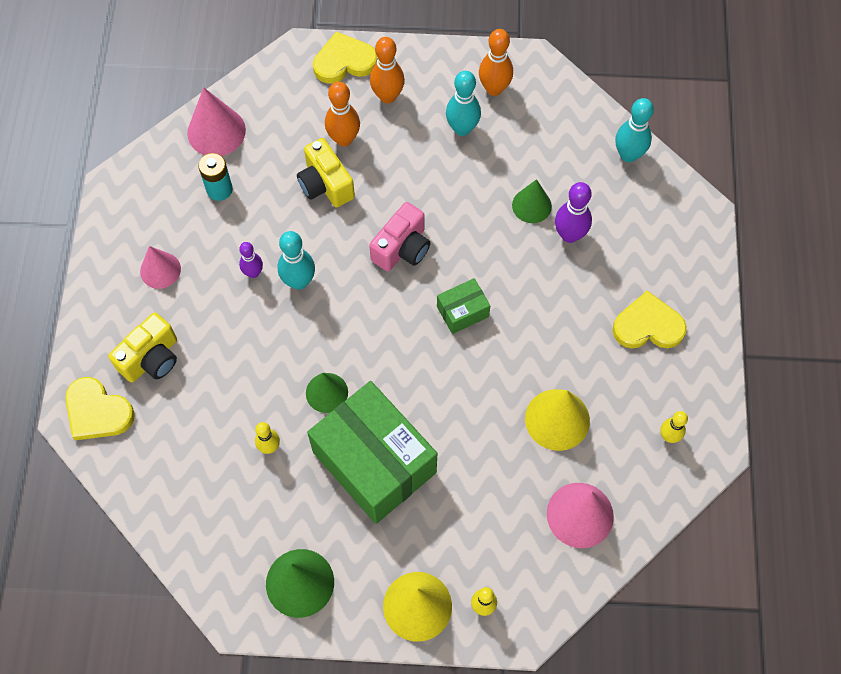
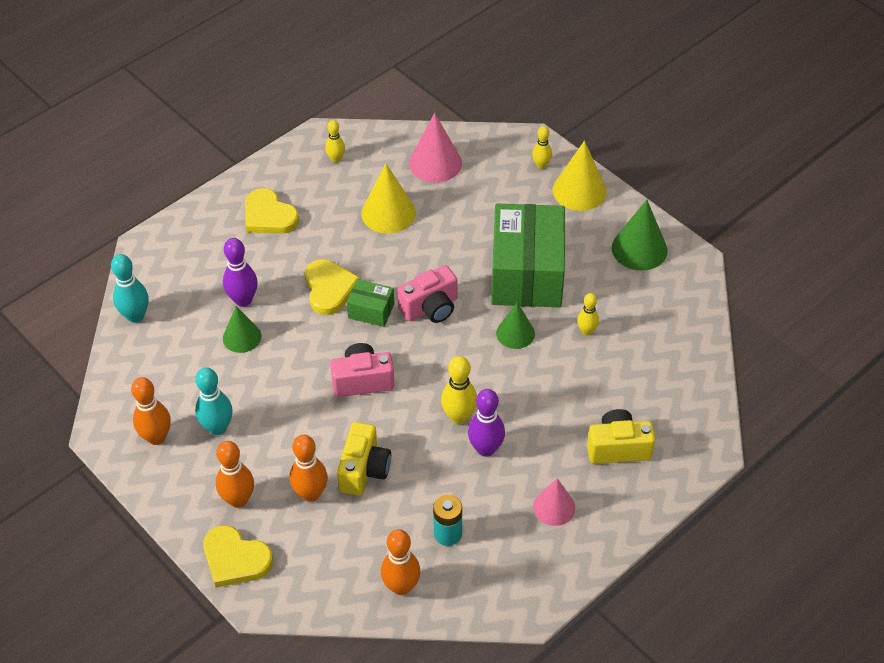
camera: 135 degrees left, 15 degrees down
(97, 412) = (689, 442): yellow heart -> yellow heart (329, 288)
(216, 131) = (401, 586): pink cone -> orange bowling pin
(253, 273) = (486, 449): purple bowling pin -> purple bowling pin, size x1.59
(299, 281) = (459, 416): turquoise bowling pin -> yellow bowling pin
(419, 356) = (430, 308): none -> pink camera

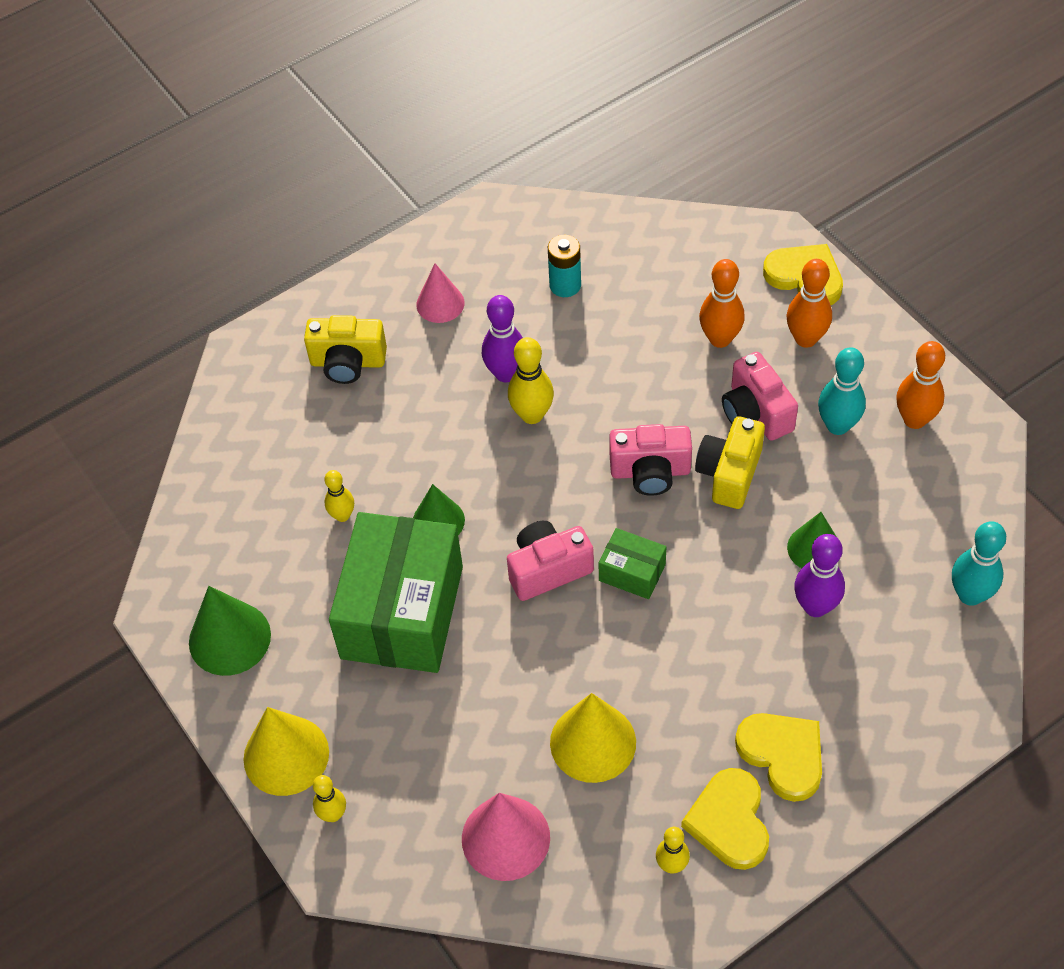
camera: 170 degrees left, 5 degrees up
(281, 433) = (756, 412): none -> pink camera
(329, 288) = (690, 614): yellow heart -> yellow heart (729, 821)
(364, 470) = (655, 360): yellow camera -> yellow camera (729, 474)
(401, 586) = (622, 238): orange bowling pin -> none

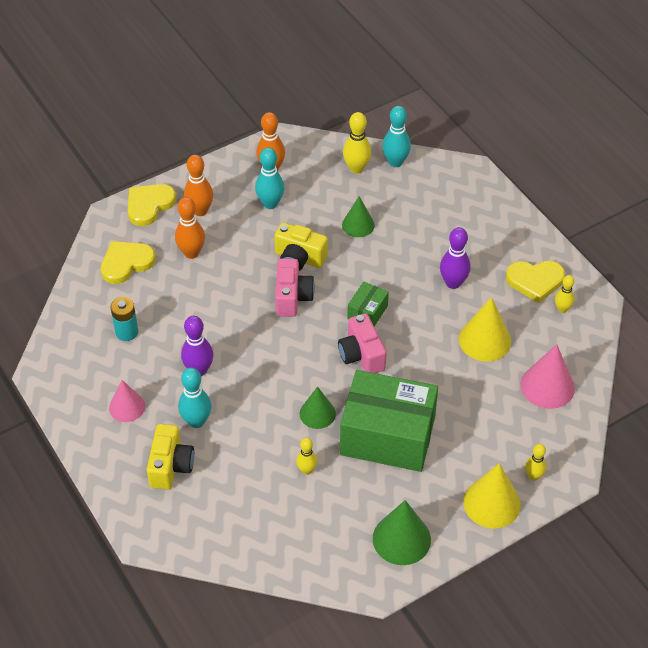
camera: 90 degrees left, 5 degrees down
(420, 381) = (196, 421): none -> turquoise bowling pin
(532, 415) = (237, 357): yellow bowling pin -> yellow bowling pin (356, 168)
(756, 412) = (254, 241): pink camera -> none
(783, 755) = (494, 253): yellow heart -> yellow heart (126, 263)
(815, 606) = (398, 229): purple bowling pin -> purple bowling pin (453, 283)

